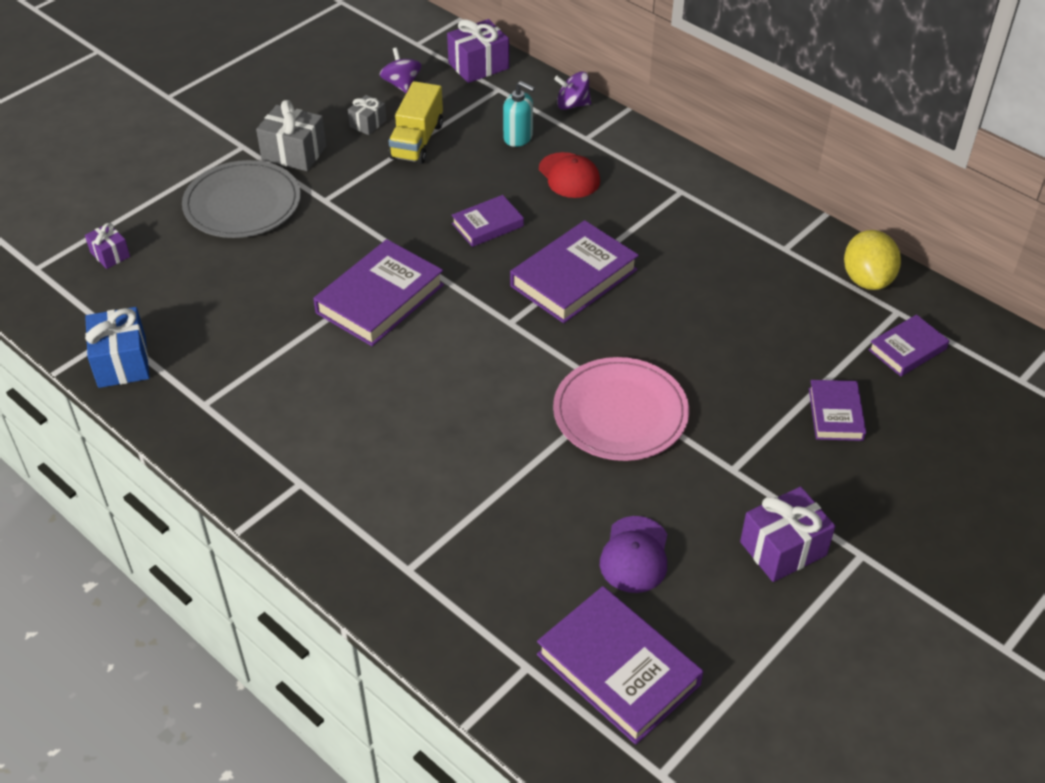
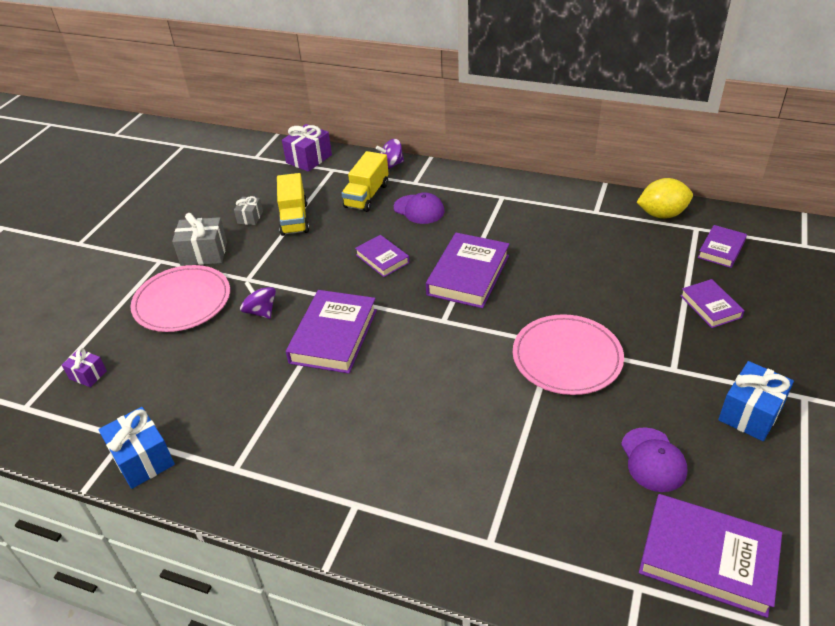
camera: 20 degrees left, 5 degrees down
(242, 204) = (182, 301): grey plate -> pink plate
(401, 84) = (260, 185): purple spinning top -> purple spinning top (261, 311)
(487, 225) = (382, 259): purple book -> purple book turned 75 degrees counterclockwise
(518, 137) = (367, 196): turquoise soap dispenser -> yellow truck
(569, 176) = (419, 209): red cap -> purple cap
(783, 548) = (750, 413): purple gift -> blue gift
(867, 279) = (661, 214): yellow lemon -> yellow lemon turned 75 degrees counterclockwise

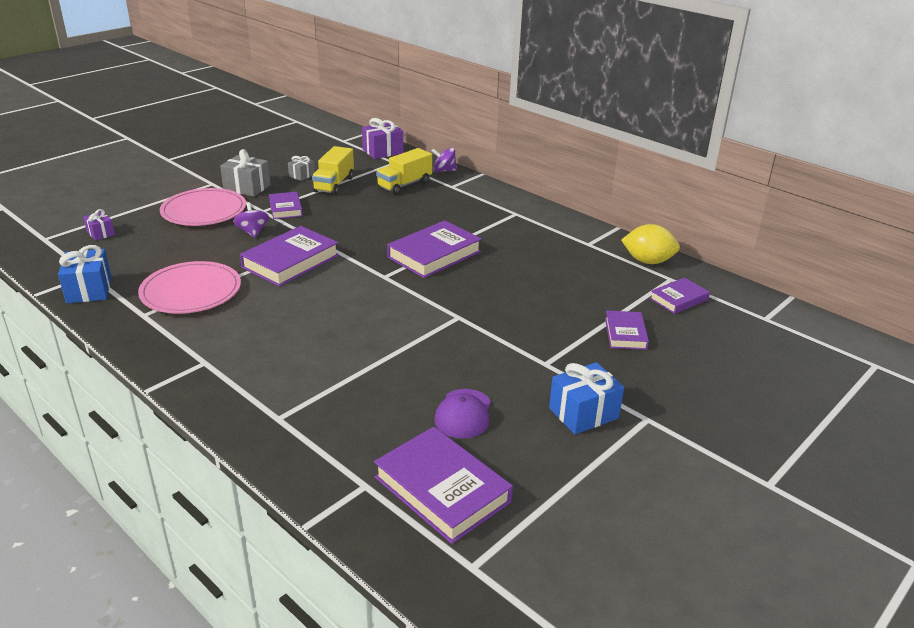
camera: 20 degrees right, 10 degrees down
(382, 259) = (376, 226): purple book -> purple book (285, 208)
(419, 209) = (437, 204): purple cap -> none
(567, 357) = (460, 328): pink plate -> pink plate (191, 291)

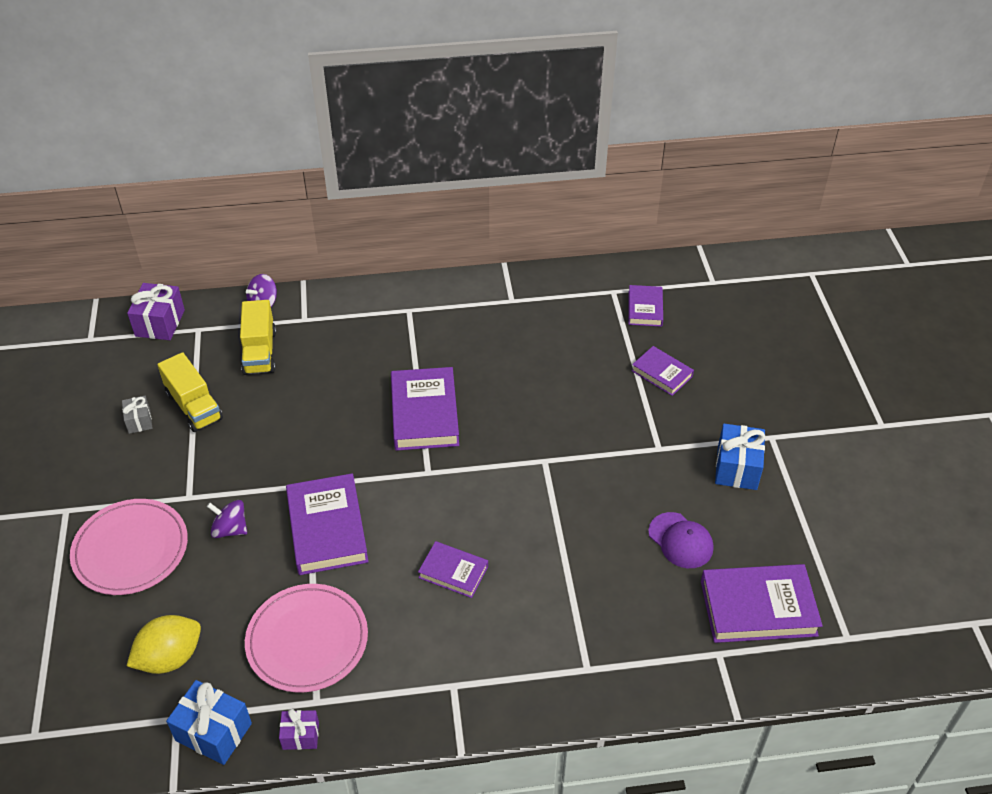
camera: 50 degrees left, 15 degrees up
(100, 233) = (81, 671): purple gift -> purple gift (300, 735)
(247, 188) = (114, 484): grey gift -> none
(285, 208) = (205, 475): purple book -> purple book (453, 572)
(648, 261) = (575, 285): yellow lemon -> yellow lemon (170, 658)

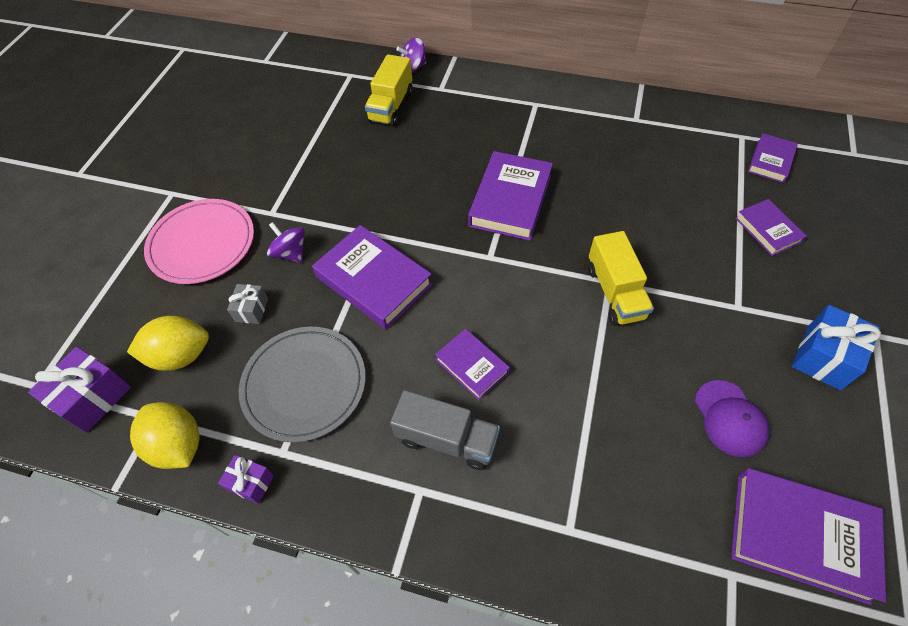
camera: 25 degrees right, 10 degrees up
(139, 421) = (266, 136): grey gift -> grey gift (251, 310)
(160, 323) = (323, 62): purple gift -> purple gift (93, 398)
(194, 406) = (315, 136): yellow truck -> yellow truck (615, 292)
(213, 732) = (178, 445): blue gift -> yellow lemon
(307, 640) = (304, 384): pink plate -> grey plate
(327, 528) = (373, 281): purple book -> purple book turned 60 degrees counterclockwise
(458, 638) = (447, 439): none -> grey truck

